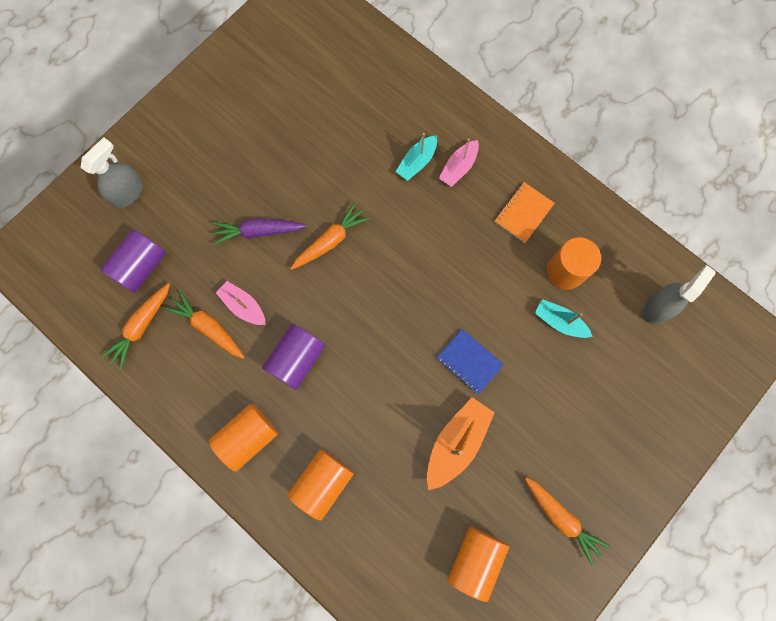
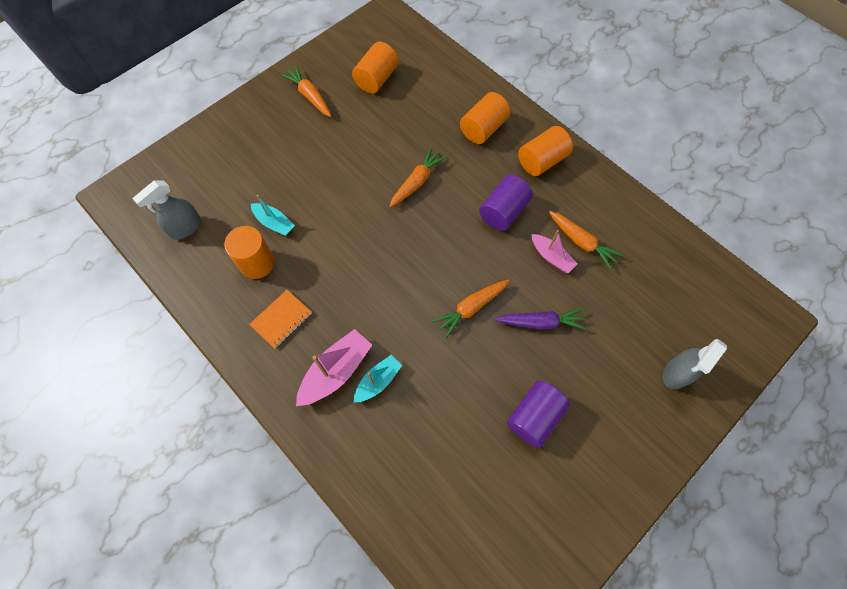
camera: 175 degrees left, 10 degrees down
(141, 266) = (650, 299): purple cylinder -> purple cylinder (534, 417)
(141, 327) = (641, 247): orange carrot -> orange carrot (417, 181)
(456, 442) = (378, 145): orange boat -> none
(458, 167) = (336, 371): pink boat -> pink boat, size x1.57
(469, 361) = (357, 199): blue notebook -> none

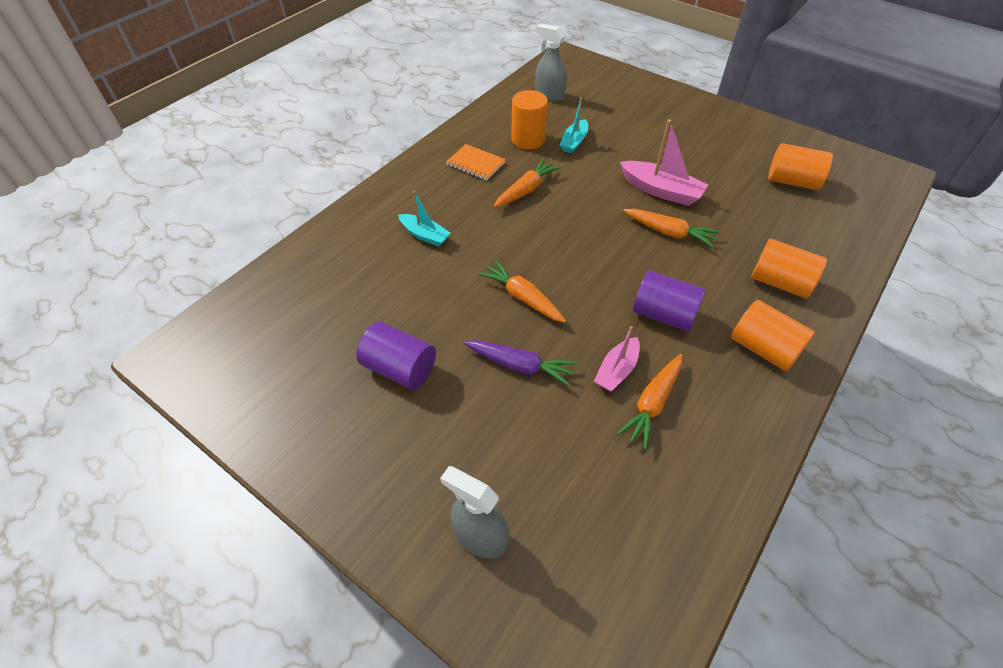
camera: 80 degrees right, 15 degrees down
(309, 96) = (735, 138): orange carrot -> orange carrot (526, 190)
(336, 371) = (430, 205): pink boat -> pink boat (661, 191)
(541, 322) = (520, 366): purple carrot -> purple carrot turned 60 degrees counterclockwise

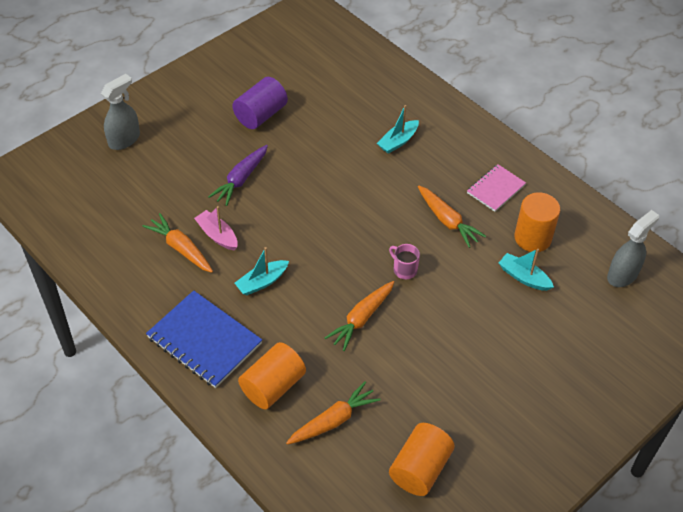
camera: 100 degrees right, 0 degrees up
(476, 163) = (496, 189): orange notebook -> pink notebook
(522, 297) = (308, 193): orange carrot -> orange carrot (333, 420)
(597, 211) = (404, 269): none -> pink mug
(661, 191) = (426, 332): pink boat -> none
(663, 315) = (262, 282): purple cylinder -> turquoise boat
(763, 349) = (204, 340): orange cylinder -> blue notebook

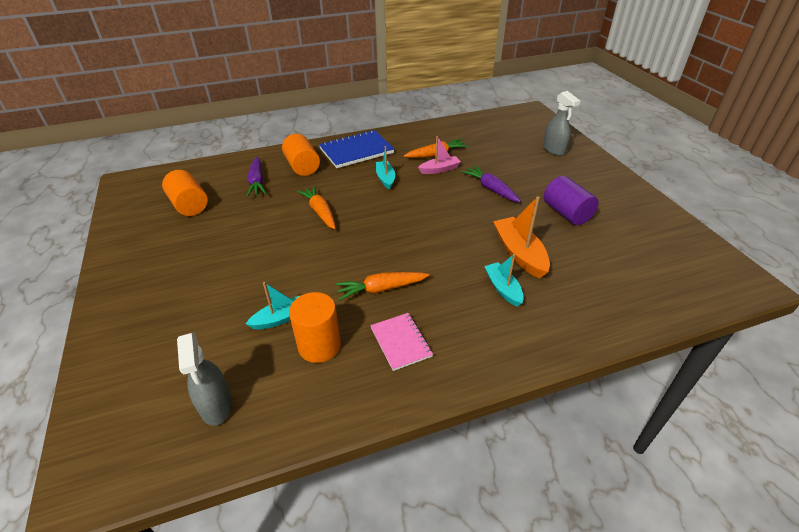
camera: 115 degrees right, 10 degrees down
(333, 420) = (257, 182): orange carrot -> purple carrot
(344, 139) = (519, 253): none -> orange boat
(404, 269) = (347, 245): pink mug -> none

